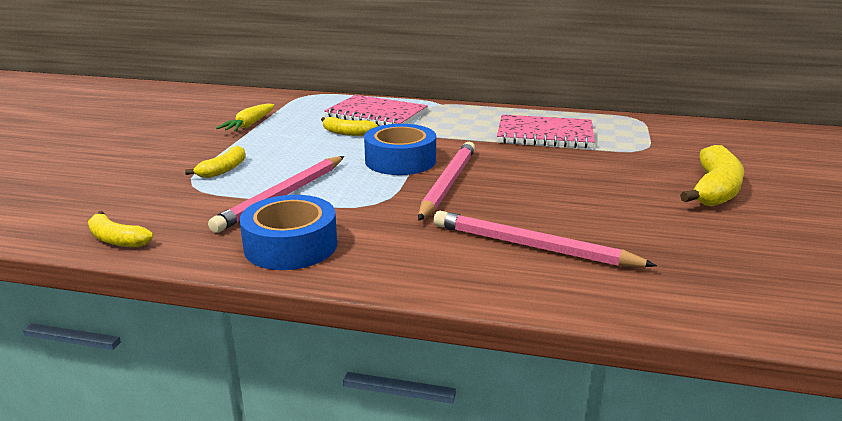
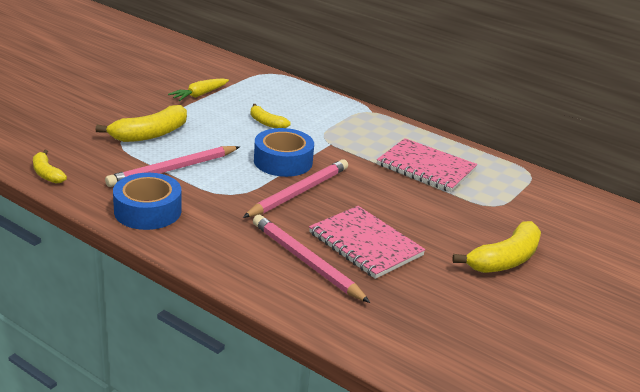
camera: 20 degrees right, 5 degrees up
(223, 170) = (150, 134): yellow banana -> yellow banana, size x1.71
(376, 114) = (306, 109): pink notebook -> pink notebook (365, 244)

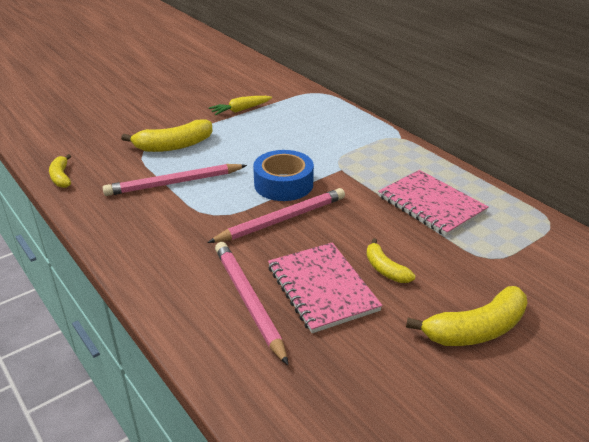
camera: 20 degrees right, 5 degrees up
(148, 211) = (126, 224): blue tape -> none
(266, 123) = (288, 142): yellow banana -> yellow banana (385, 269)

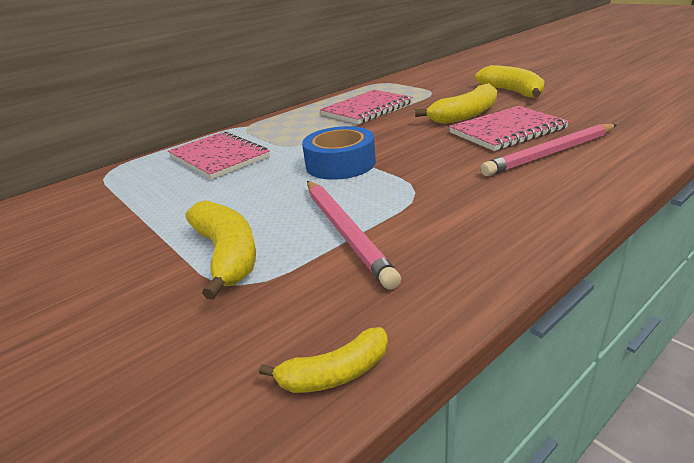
camera: 90 degrees left, 5 degrees down
(240, 110) = (126, 217): yellow carrot -> none
(282, 219) = (411, 156): pink pencil -> none
(325, 131) = (219, 157): none -> pink notebook
(385, 269) = (465, 115): yellow banana -> yellow banana, size x1.71

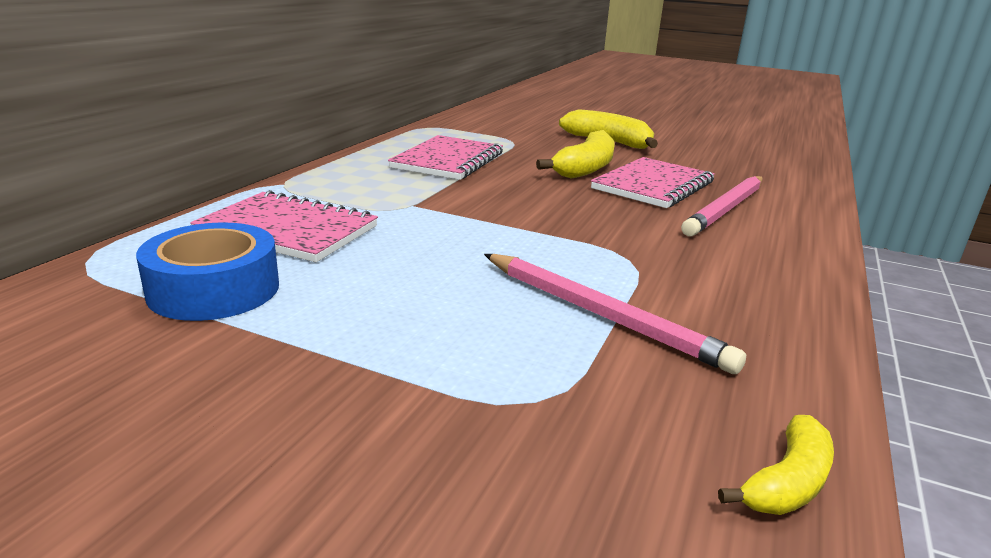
camera: 30 degrees left, 5 degrees down
(227, 255) = (470, 364): yellow banana -> none
(340, 164) = (493, 231): blue tape -> blue tape (214, 289)

